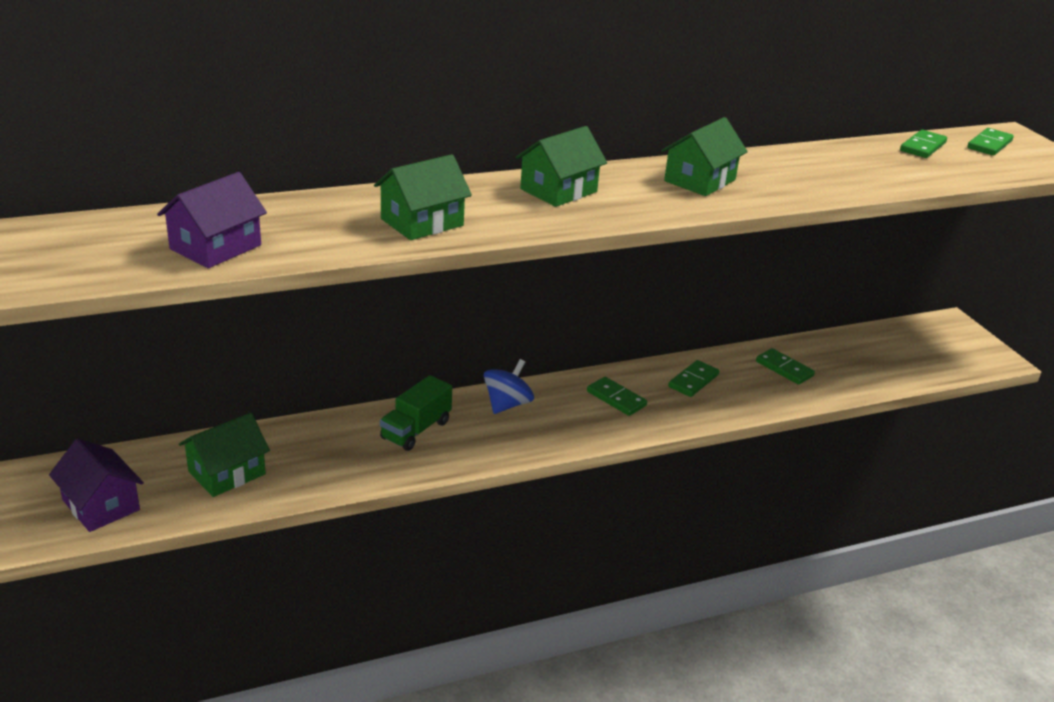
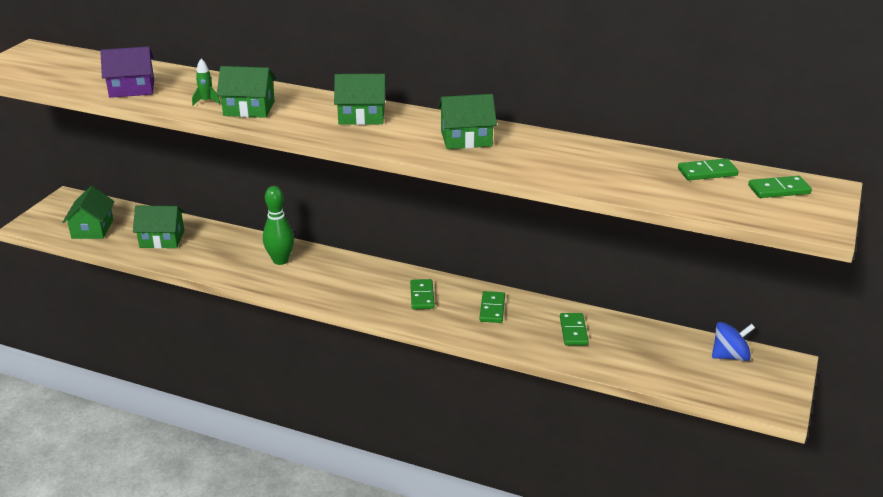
camera: 45 degrees right, 0 degrees up
(101, 505) = (92, 229): purple house -> green house
(352, 231) = (206, 101): none -> green rocket
(416, 430) = (280, 260): green truck -> green bowling pin
(507, 404) = (351, 270): blue spinning top -> blue spinning top (730, 356)
(693, 381) = (492, 309): green domino -> green domino turned 75 degrees counterclockwise

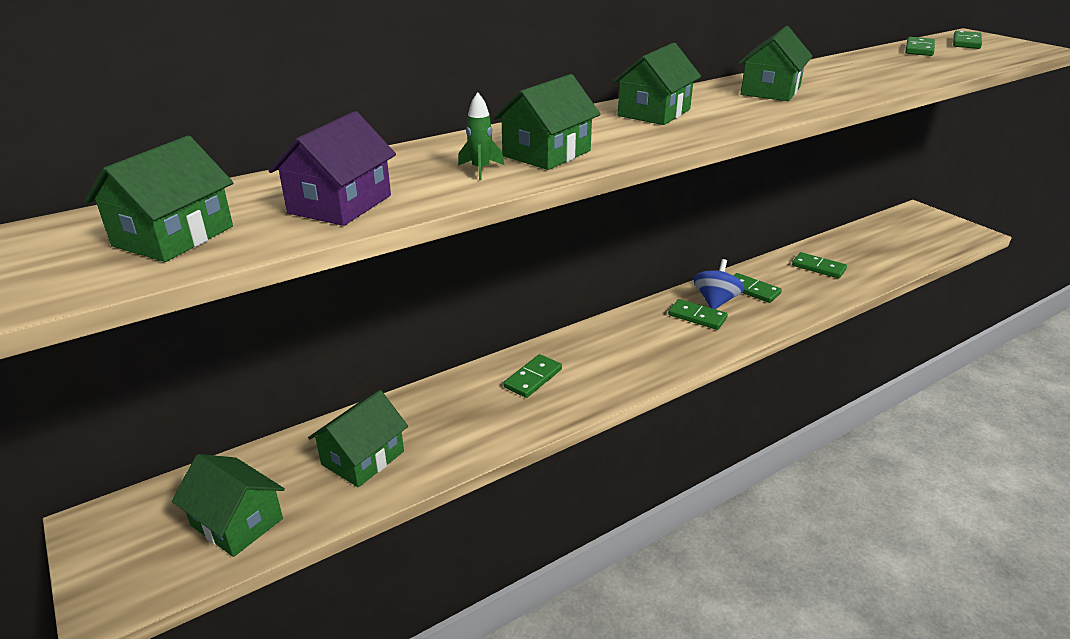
camera: 55 degrees left, 0 degrees up
(71, 73) = (173, 236): none -> green house
(280, 260) = (533, 378): green bowling pin -> green domino
(730, 356) = (896, 224): blue spinning top -> blue spinning top (715, 301)

